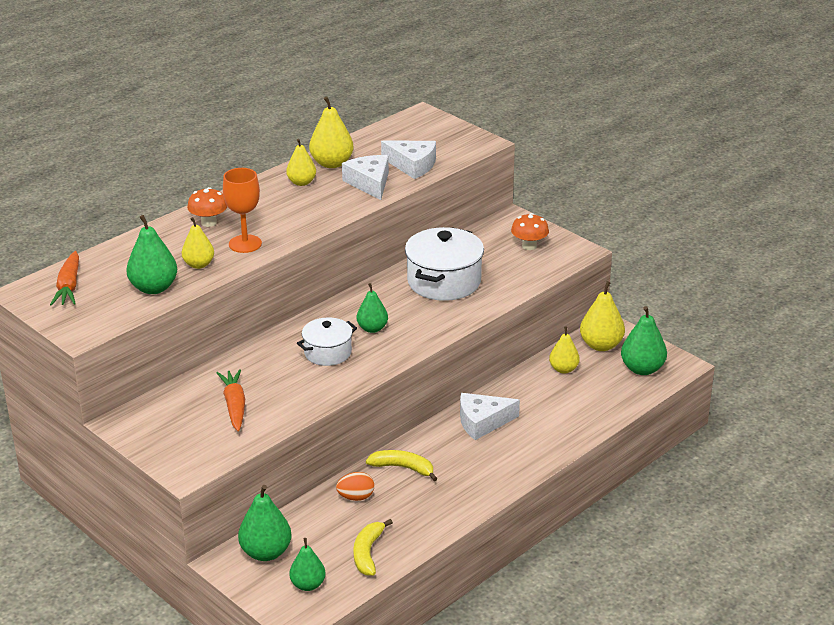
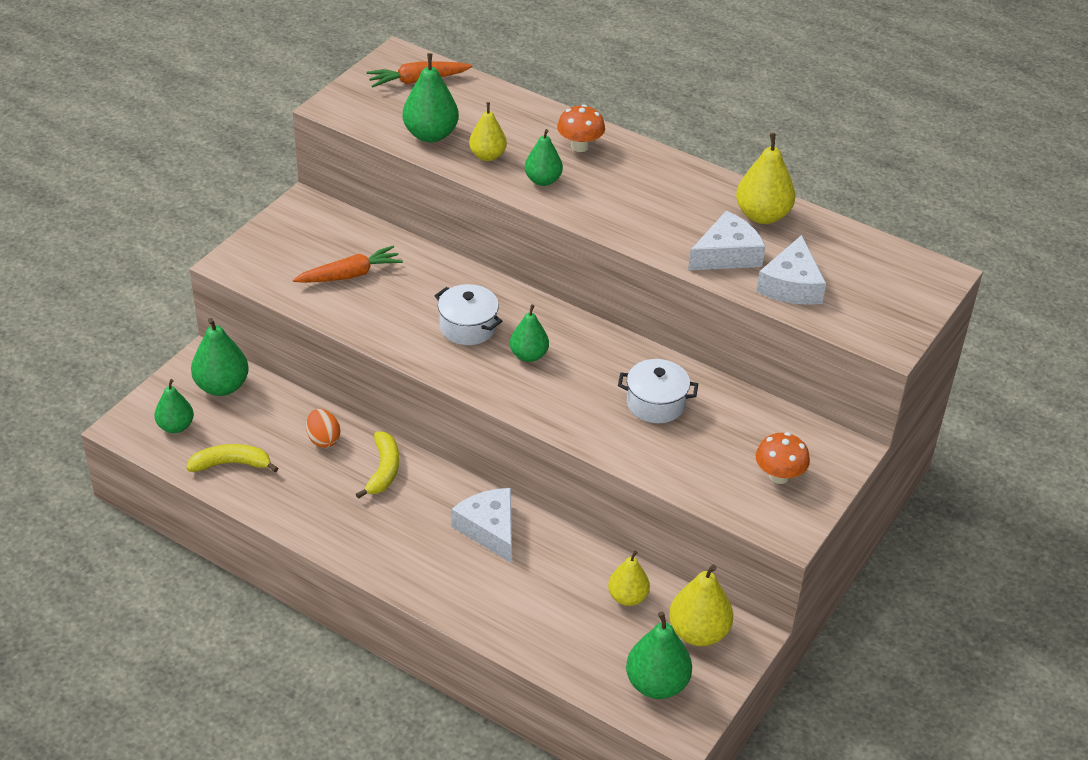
camera: 75 degrees right, 10 degrees up
(245, 244) = (543, 180): orange goblet -> green pear
(301, 182) = (703, 199): yellow pear -> none
(444, 282) = (656, 403): white pot -> white pot, size x0.60

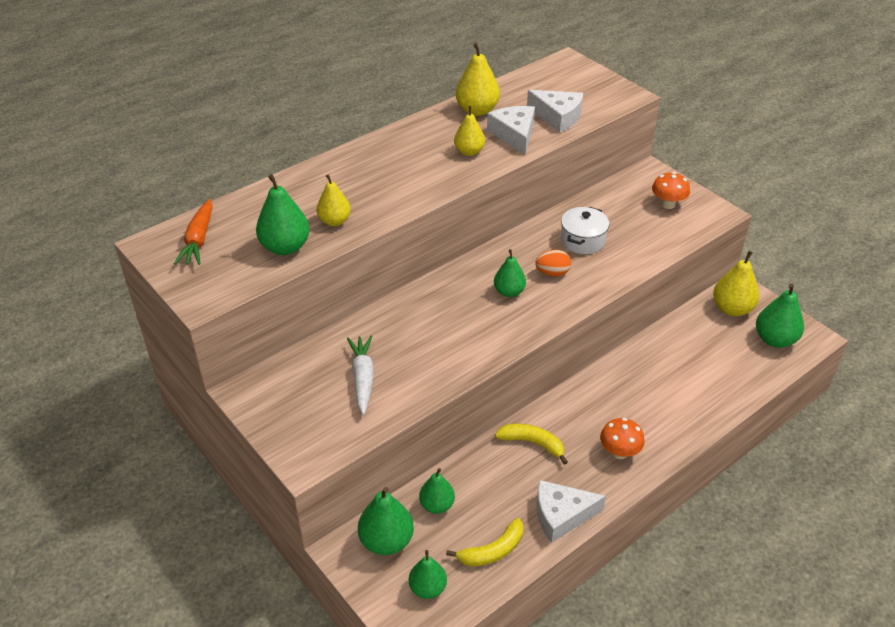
camera: 70 degrees left, 0 degrees up
(231, 464) = (492, 551): yellow banana -> yellow banana turned 135 degrees counterclockwise
(323, 439) = (483, 477): orange egg -> orange egg (552, 273)
(350, 275) = (363, 378): orange carrot -> white carrot
(468, 327) = (462, 318): white pot -> none
(489, 529) = (614, 392): white cheese -> white cheese (561, 515)
(543, 180) = (384, 199): green pear -> green pear (437, 505)
(580, 146) = (349, 171): orange mushroom -> orange mushroom (619, 452)
(627, 597) = (695, 334): yellow pear -> yellow pear (469, 152)

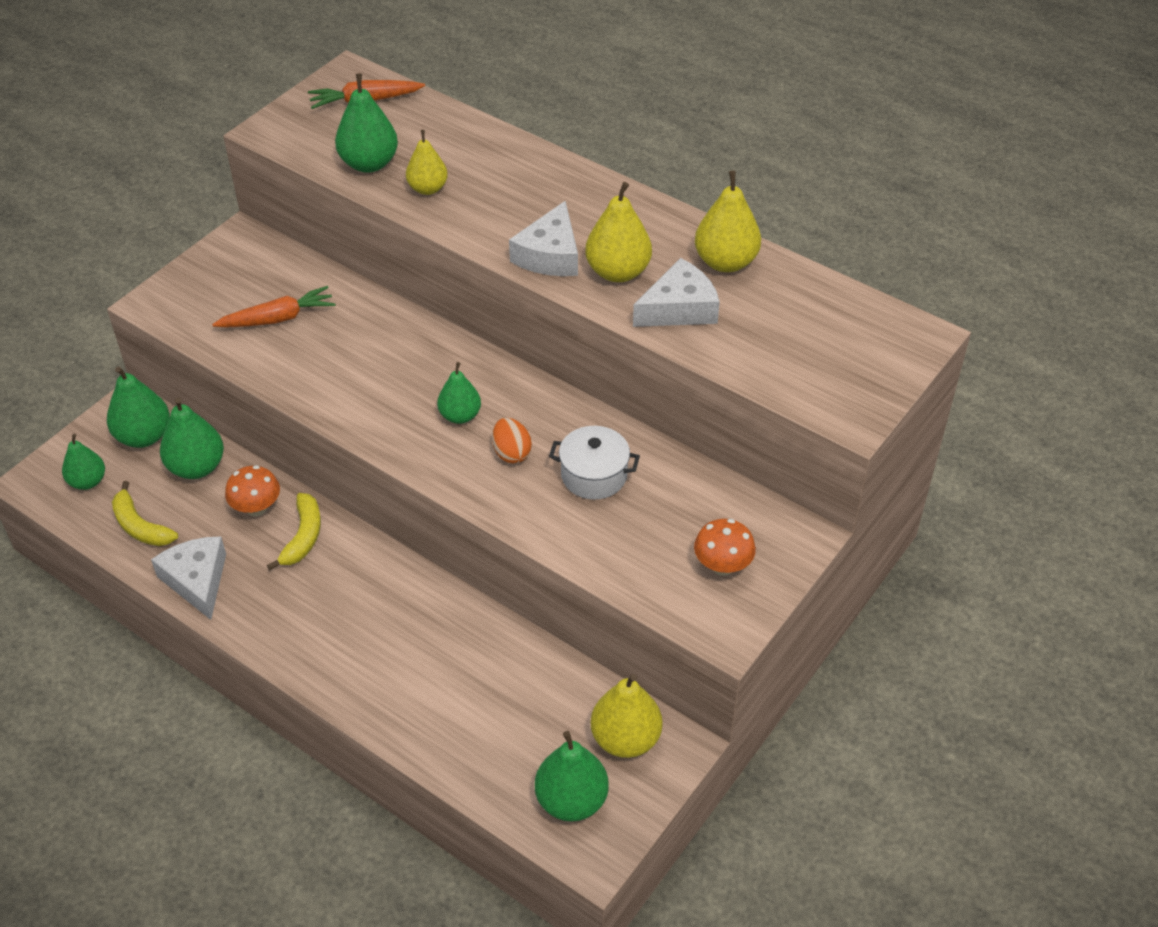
camera: 75 degrees right, 5 degrees up
(363, 378) = (278, 318): white carrot -> orange carrot
(437, 505) = (196, 467): green pear -> green pear, size x1.51
(469, 152) = (618, 272): yellow pear -> yellow pear, size x1.51
(558, 117) = (748, 346): white cheese -> white cheese (550, 255)
(619, 452) = (305, 626): orange mushroom -> orange mushroom (256, 508)

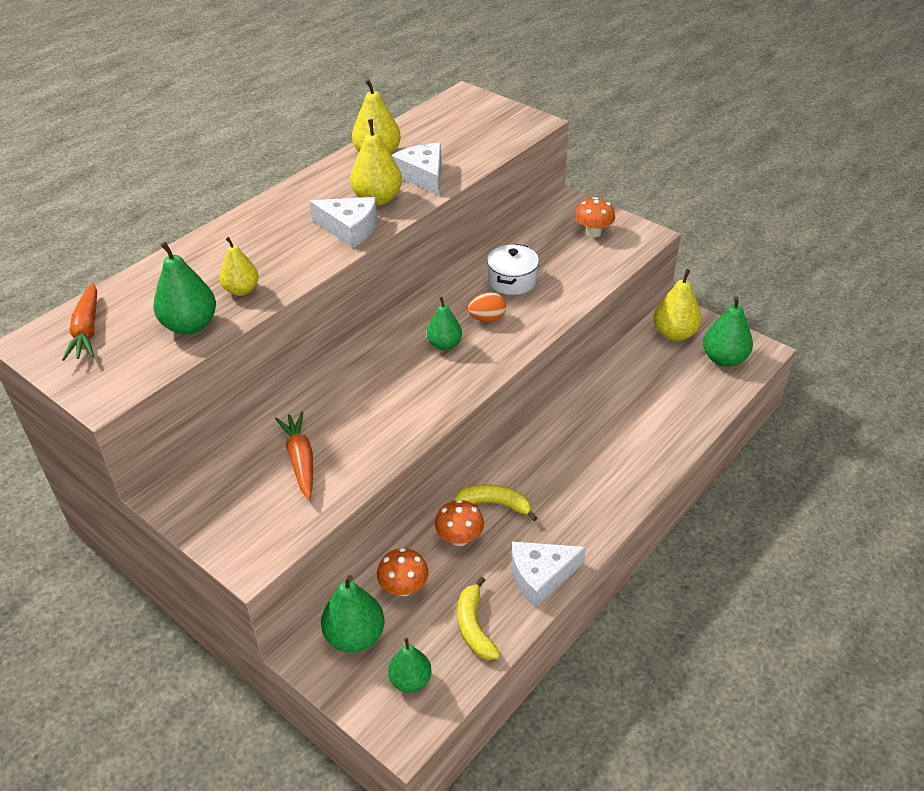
camera: 85 degrees left, 5 degrees down
(140, 526) = (474, 627): yellow banana -> yellow banana turned 120 degrees clockwise
(196, 467) = (404, 588): green pear -> orange mushroom

